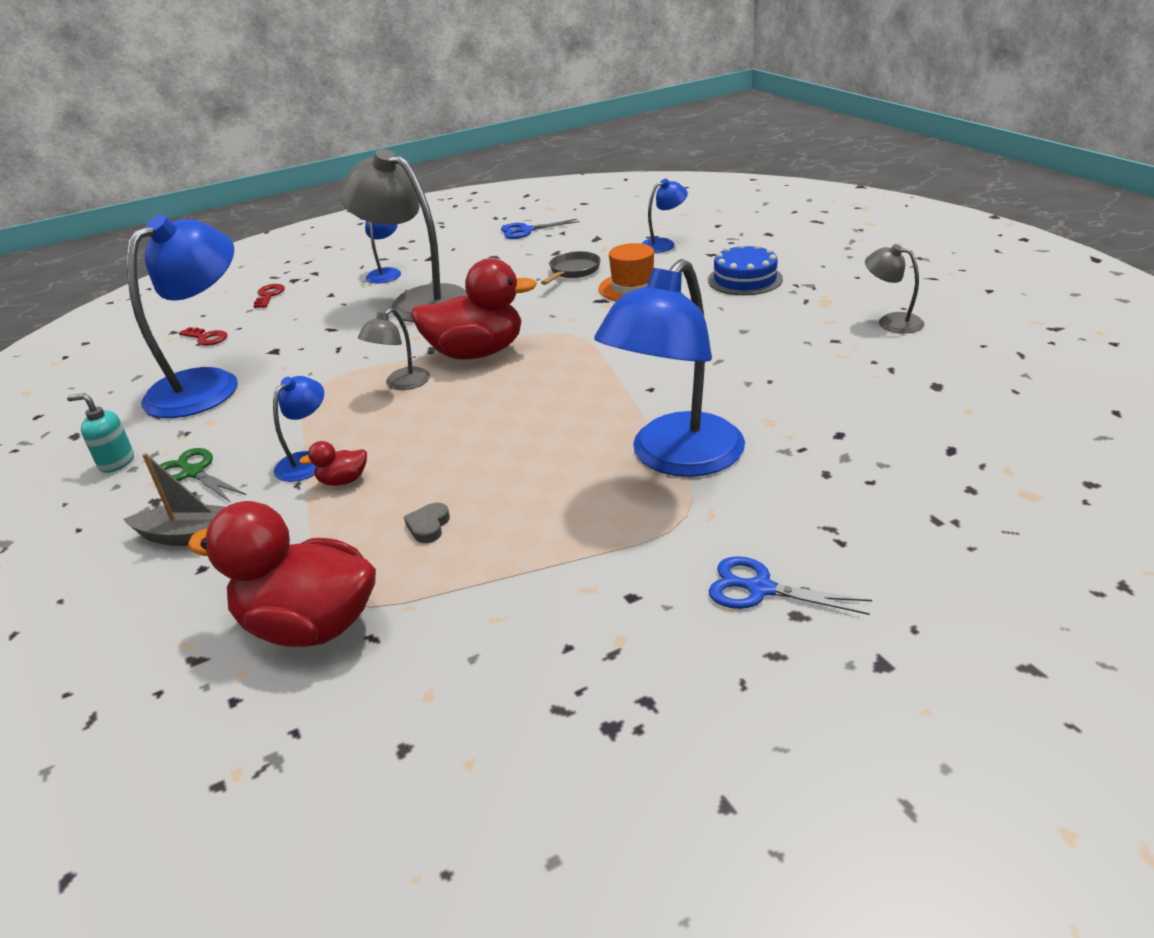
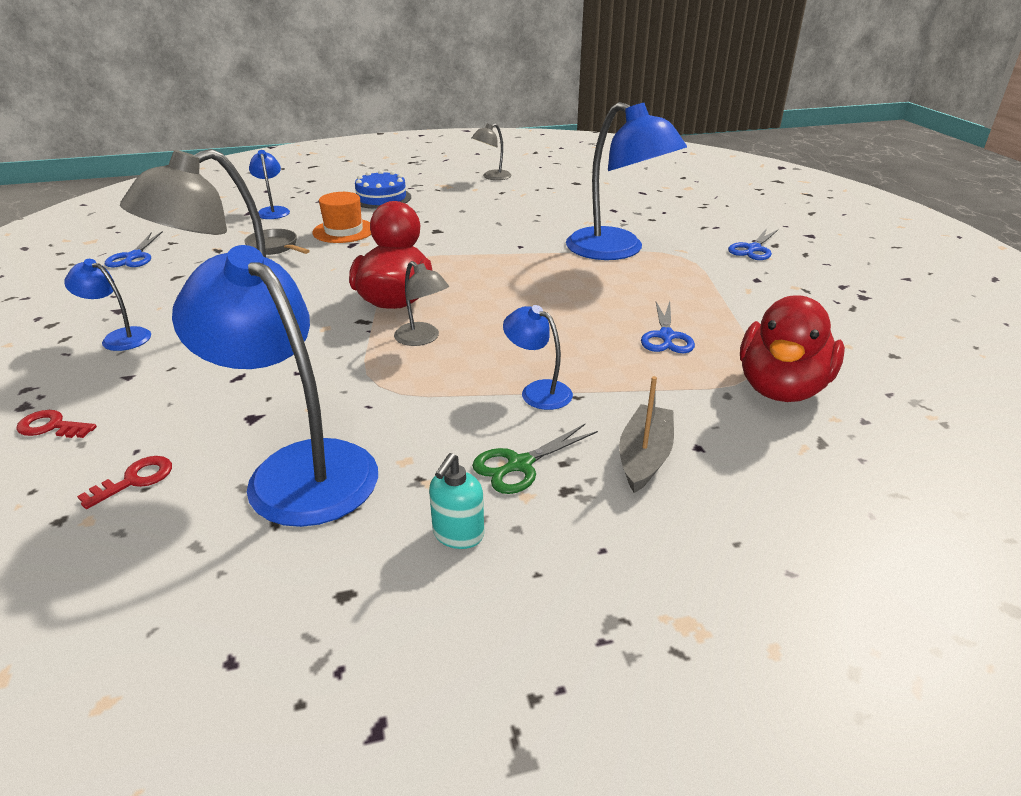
camera: 80 degrees left, 0 degrees up
(343, 481) = (583, 372): red duck -> none
(428, 526) = (666, 336): grey heart -> blue scissors

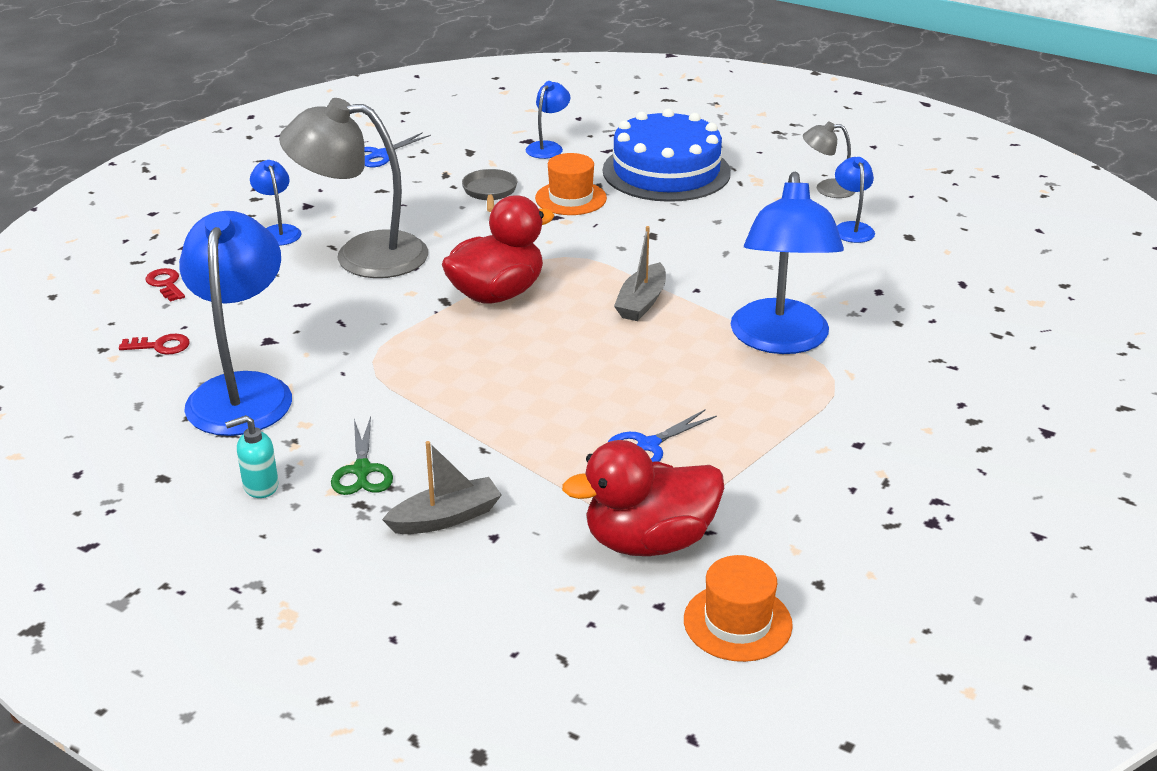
camera: 45 degrees right, 0 degrees up
(381, 198) = (666, 171): blue cake -> blue cake, size x1.74
(422, 339) = (460, 340): grey lamp -> none
(502, 265) = (641, 302): none -> grey boat
(520, 465) = (362, 470): green scissors -> green scissors turned 105 degrees counterclockwise
(538, 391) = (464, 429): blue lamp -> blue lamp (851, 228)
(753, 249) = (934, 412): blue scissors -> none
(914, 401) = (737, 622): none -> orange hat

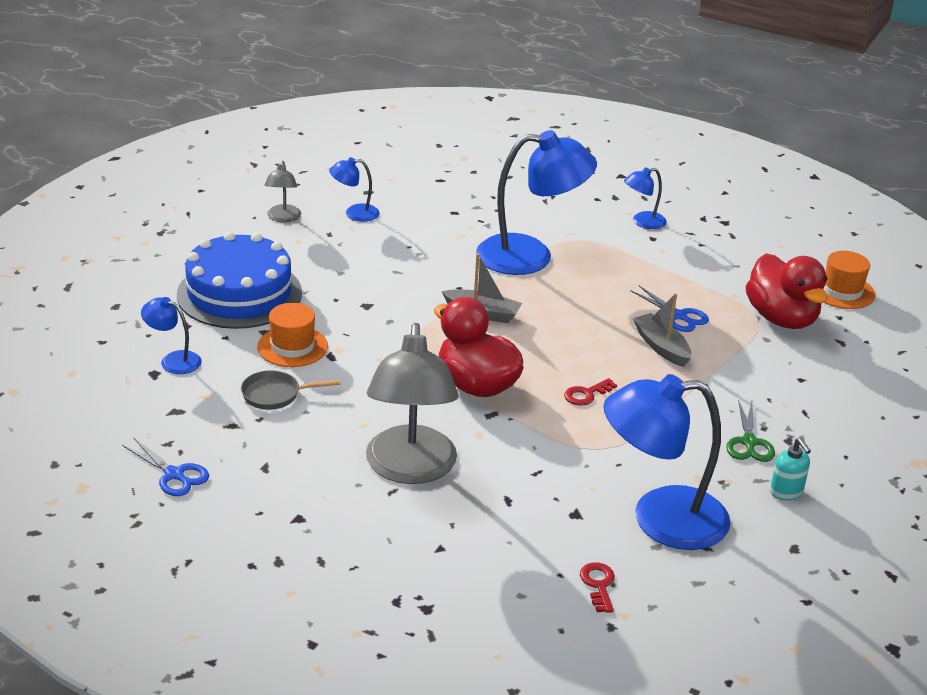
camera: 95 degrees left, 0 degrees up
(165, 284) = (478, 602): red key -> red key (586, 394)
(278, 231) = (359, 533): blue lamp -> blue lamp (642, 222)
(362, 470) = (749, 442): green scissors -> green scissors turned 105 degrees clockwise
(445, 518) = (789, 400): grey boat -> grey boat (661, 347)

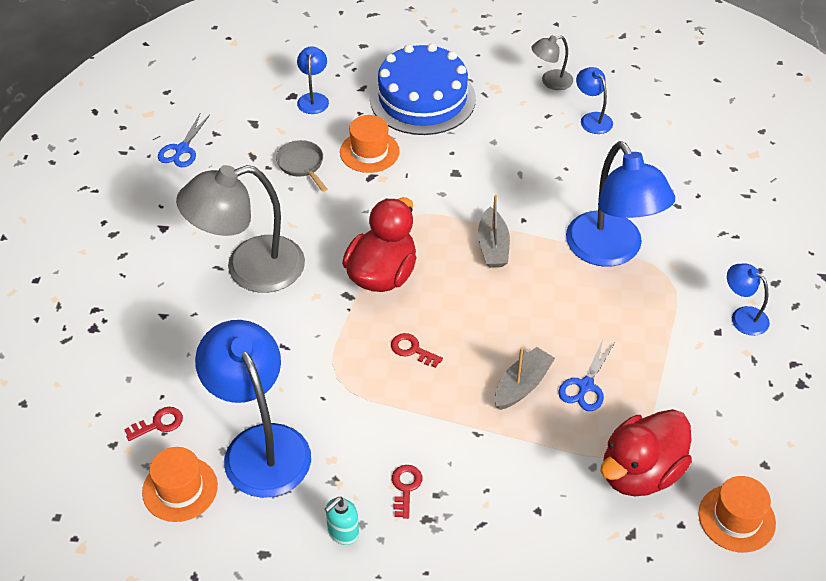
camera: 70 degrees right, 15 degrees up
(693, 588) = (180, 489): none -> orange hat
(749, 442) = (405, 487): green scissors -> red key

